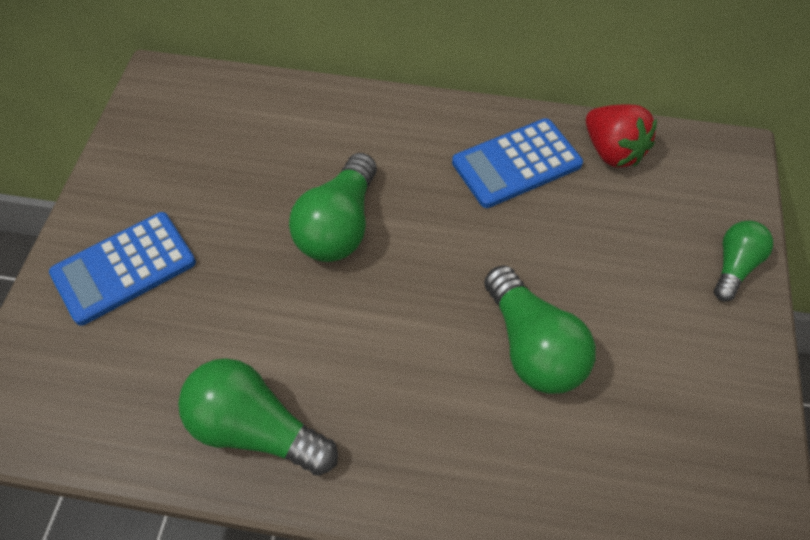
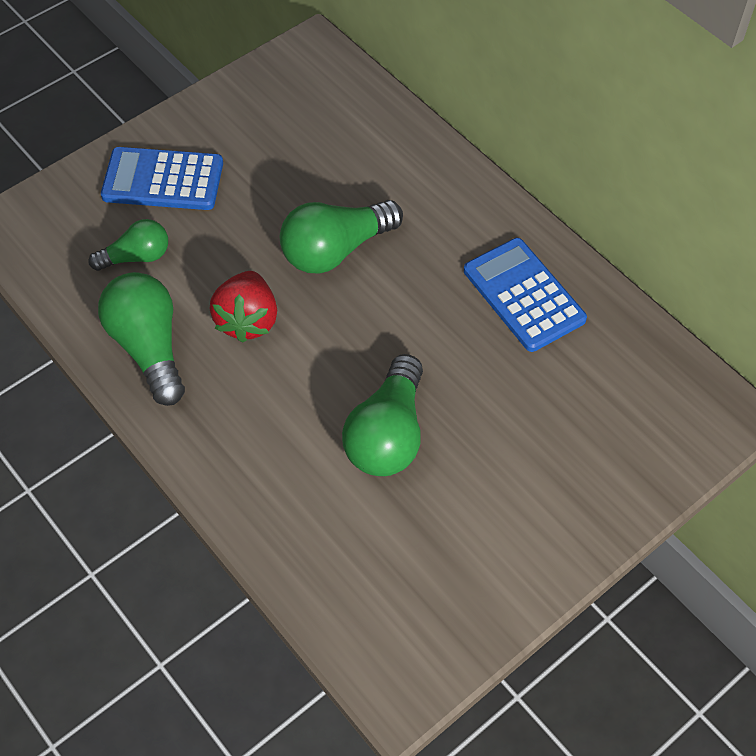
camera: 40 degrees right, 0 degrees up
(516, 164) = (523, 295): blue calculator -> blue calculator turned 45 degrees clockwise
(612, 152) = (617, 340): red strawberry -> red strawberry (247, 320)
(734, 266) = (616, 496): green light bulb -> green light bulb (136, 257)

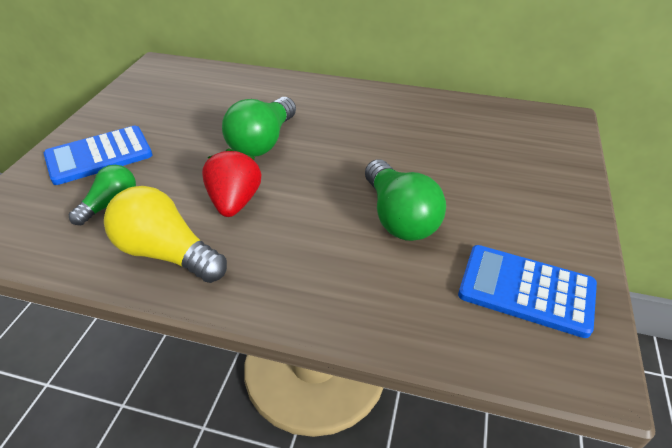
camera: 35 degrees left, 15 degrees down
(149, 347) = (166, 253): green light bulb -> yellow light bulb
(247, 320) = (234, 202): red strawberry -> red strawberry turned 150 degrees counterclockwise
(523, 295) = (400, 116): blue calculator -> blue calculator (526, 290)

